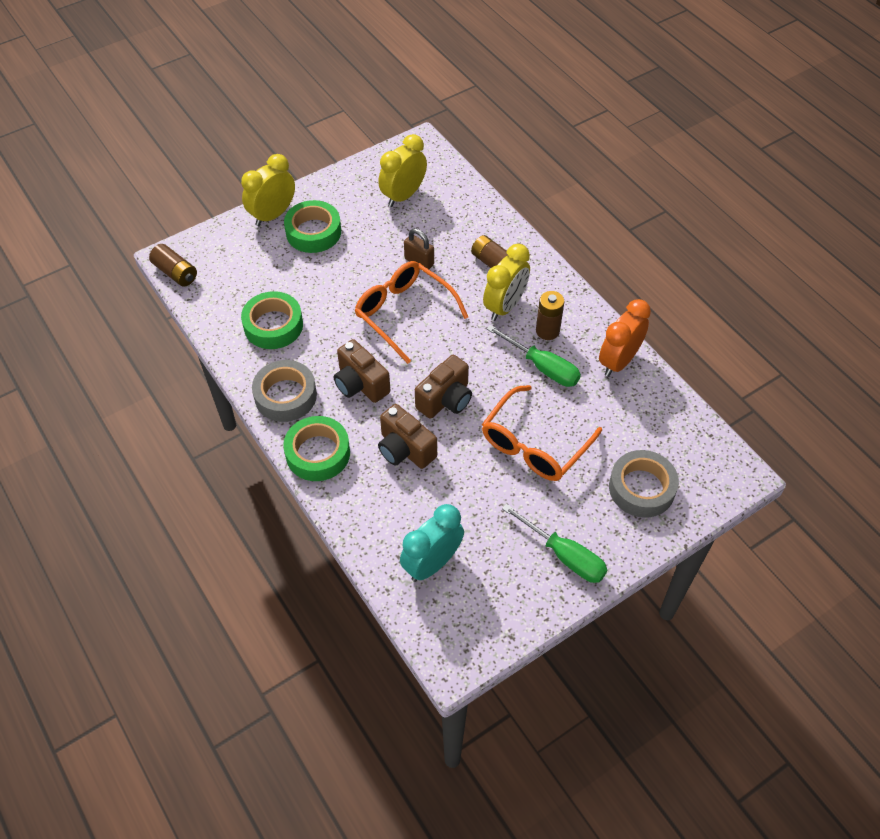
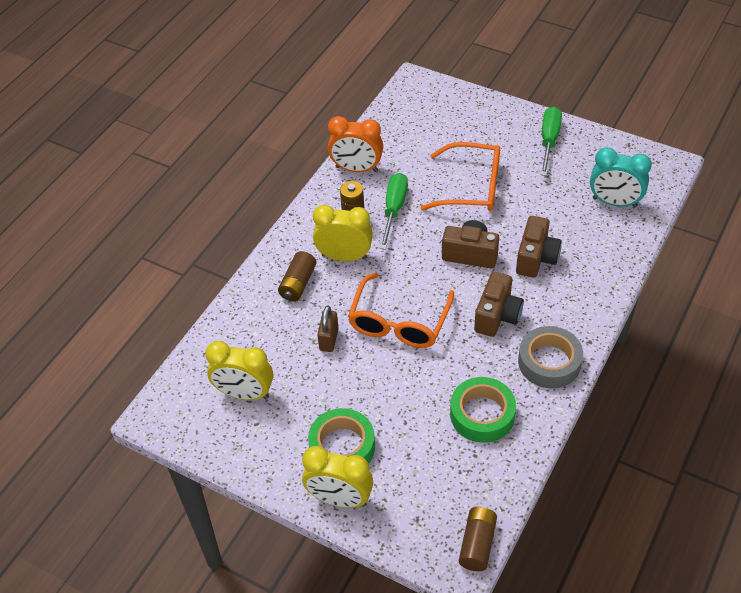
camera: 115 degrees left, 5 degrees down
(318, 453) = (584, 310): green tape -> none
(641, 488) = (464, 122): grey tape -> none

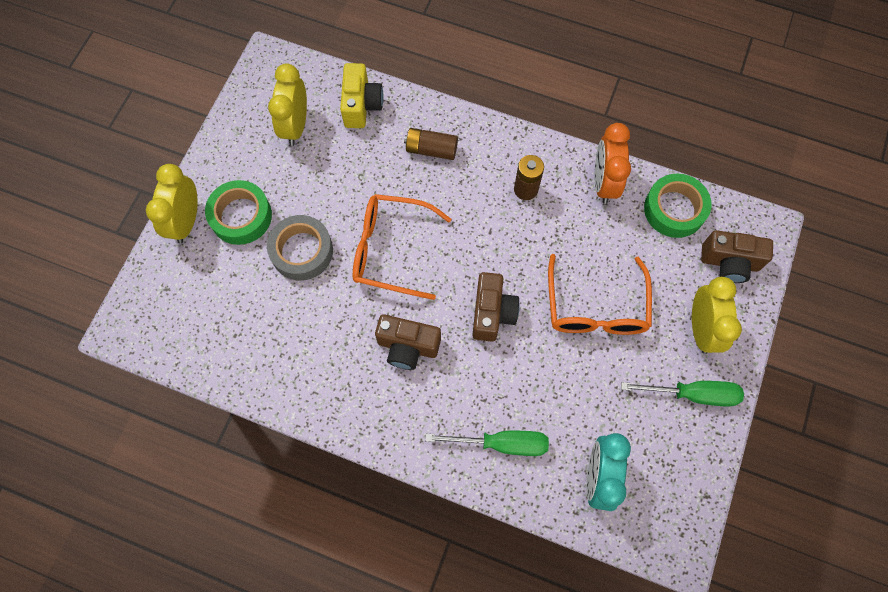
camera: 80 degrees right, 20 degrees up
(234, 336) = (361, 105): none -> yellow camera
(329, 339) = (363, 187): brown padlock -> none
(344, 257) = (472, 187): yellow clock -> yellow clock (701, 329)
(394, 209) = (548, 228): green screwdriver -> green screwdriver (501, 443)
(477, 544) = (140, 343): brown battery -> none
(482, 414) = (281, 339): green tape -> green tape (674, 209)
(536, 258) = (495, 385): brown camera -> brown camera (729, 263)
(549, 362) = (350, 403): grey tape -> grey tape (302, 251)

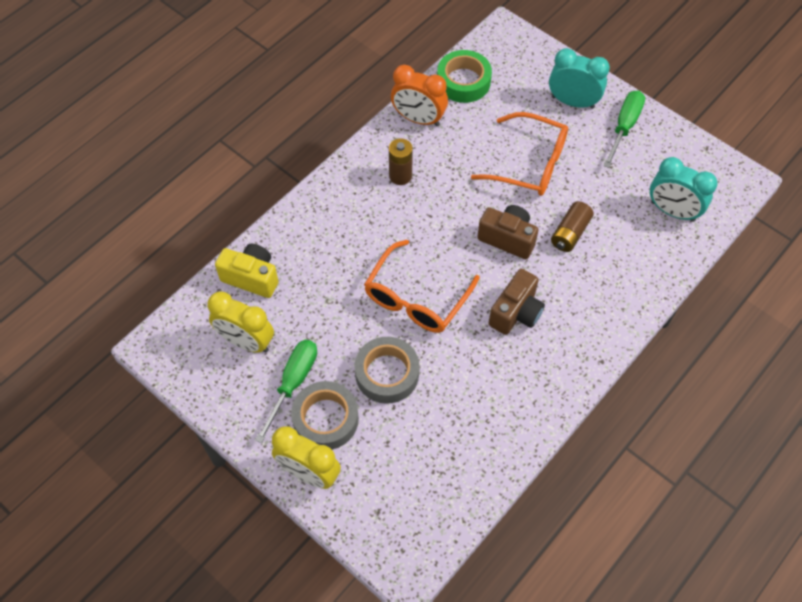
camera: 70 degrees left, 10 degrees down
(241, 216) = (325, 419): green tape -> grey tape
(431, 149) = (327, 234): brown battery -> brown battery (570, 233)
(501, 443) = (626, 269): green screwdriver -> green screwdriver (293, 383)
(701, 329) = (573, 102): yellow clock -> turquoise clock
(729, 263) = (524, 64): brown camera -> none

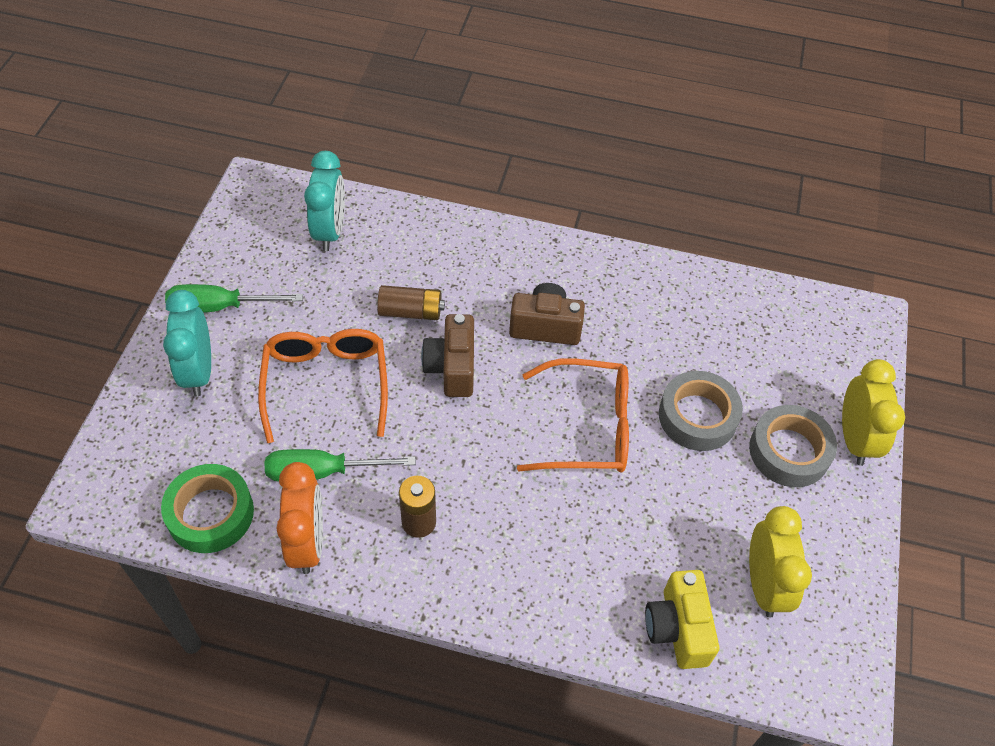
camera: 120 degrees left, 5 degrees down
(293, 383) = (774, 505): green screwdriver -> green screwdriver (322, 472)

